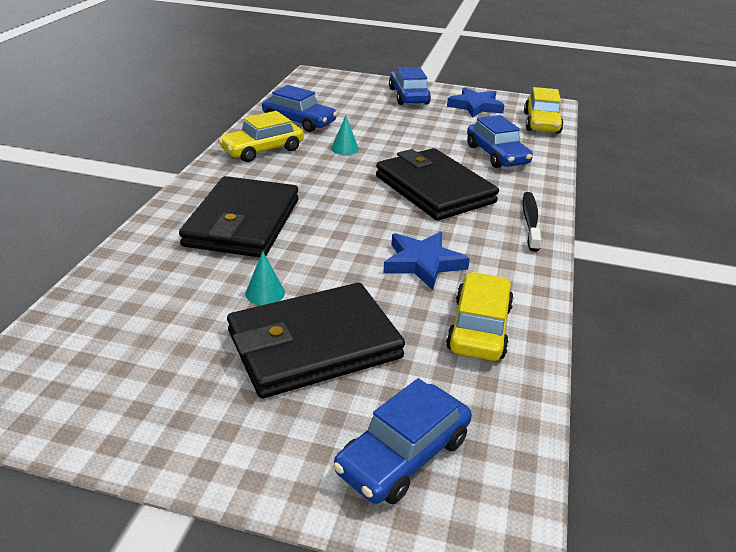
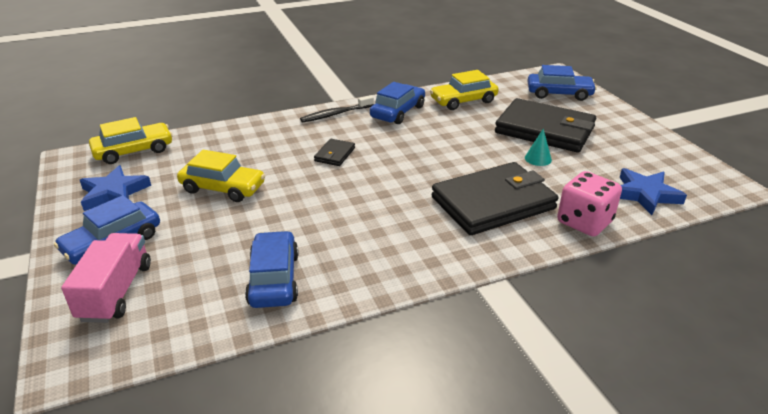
camera: 125 degrees left, 0 degrees up
(142, 249) = (584, 222): none -> pink dice
(262, 150) = (373, 262): yellow car -> yellow car (223, 188)
(345, 148) = (310, 219): turquoise cone -> none
(356, 89) = (116, 292): none -> pink truck
(423, 263) = (434, 128): blue star -> blue star (645, 194)
(434, 189) = (334, 154): black wallet -> black wallet, size x0.43
(496, 155) = (237, 150): blue car -> blue car (398, 112)

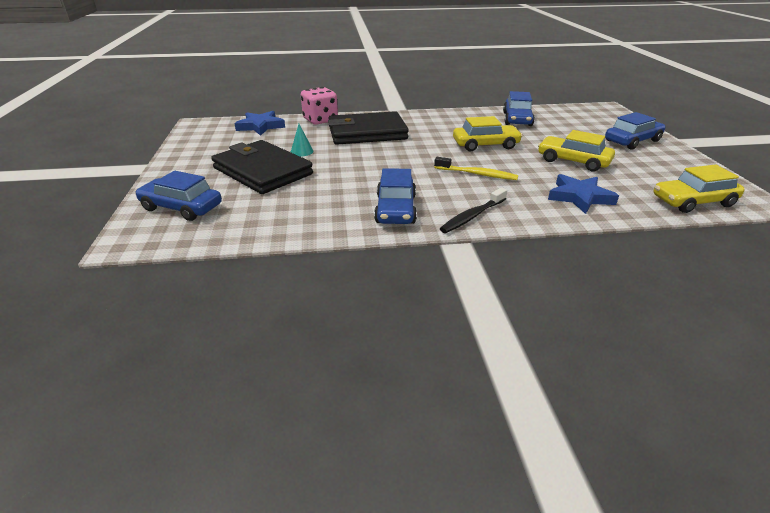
camera: 165 degrees left, 0 degrees up
(114, 193) = (668, 168): blue star -> blue star (580, 197)
(116, 292) = (606, 123): pink truck -> none
(334, 154) = (477, 174): black wallet -> yellow toothbrush
(335, 114) = (472, 216): black toothbrush -> black toothbrush turned 150 degrees clockwise
(398, 112) = (395, 209): blue car -> blue car turned 45 degrees counterclockwise
(463, 101) = (306, 213): yellow car -> yellow car (485, 145)

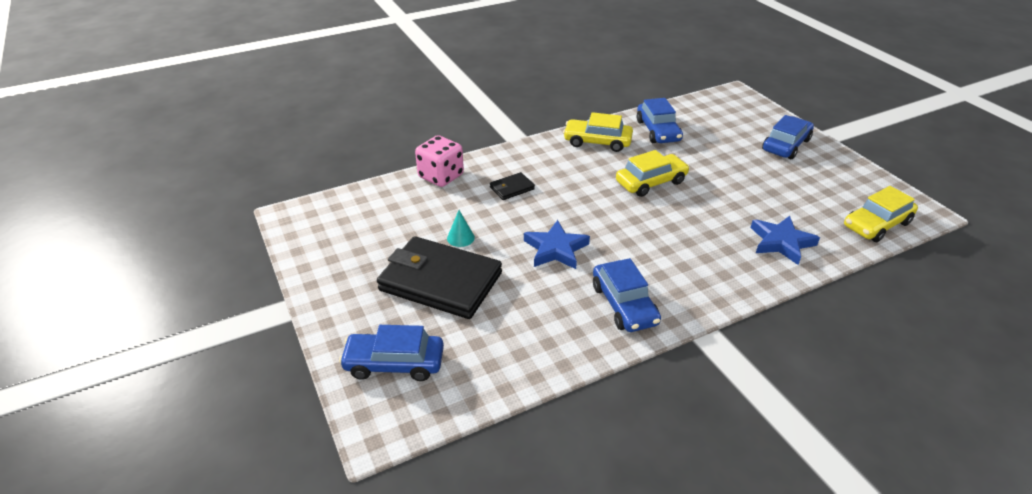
camera: 20 degrees left, 5 degrees up
(261, 126) = (376, 203): blue star -> blue star (556, 249)
(367, 133) = (512, 188): black wallet -> black wallet, size x0.43
(472, 216) = (702, 295): black toothbrush -> none
(477, 174) = (670, 231): yellow toothbrush -> none
(573, 161) = (748, 189): yellow car -> yellow car (597, 142)

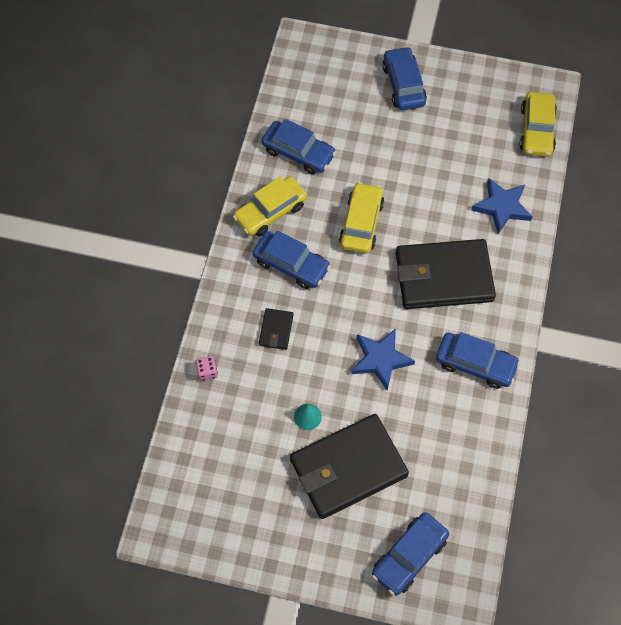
camera: 50 degrees left, 25 degrees up
(441, 176) = (207, 372): pink dice -> pink dice, size x0.48
(571, 169) = (291, 265): none -> blue car
(672, 244) = (443, 277): none -> black wallet

